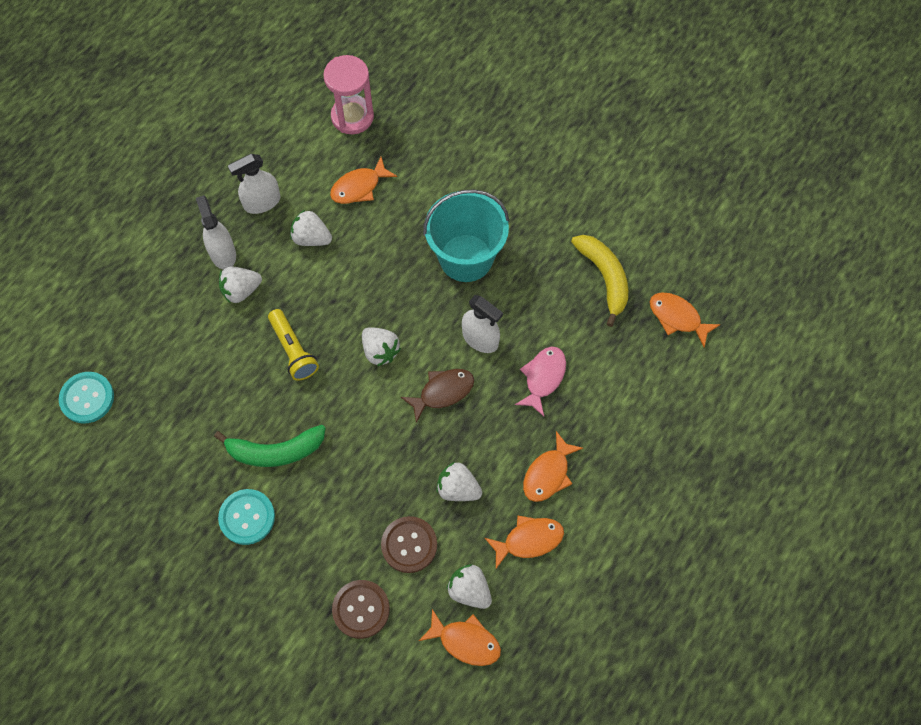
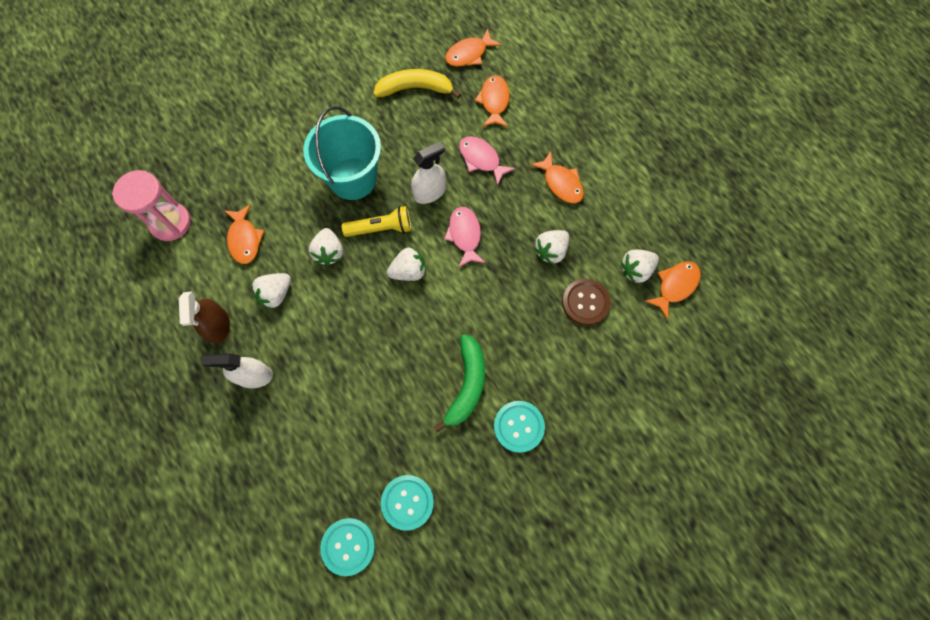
camera: 70 degrees left, 5 degrees up
(141, 436) = (407, 502): none -> turquoise button
(241, 290) = (300, 370): white strawberry -> white strawberry (329, 252)
(262, 202) = (218, 326): white spray bottle -> brown spray bottle
(293, 350) = (378, 342): yellow flashlight -> yellow flashlight (381, 228)
(361, 609) = (627, 356): brown button -> none
(442, 392) = (465, 235): brown fish -> pink fish
(529, 540) = (609, 215): orange fish -> orange fish (494, 101)

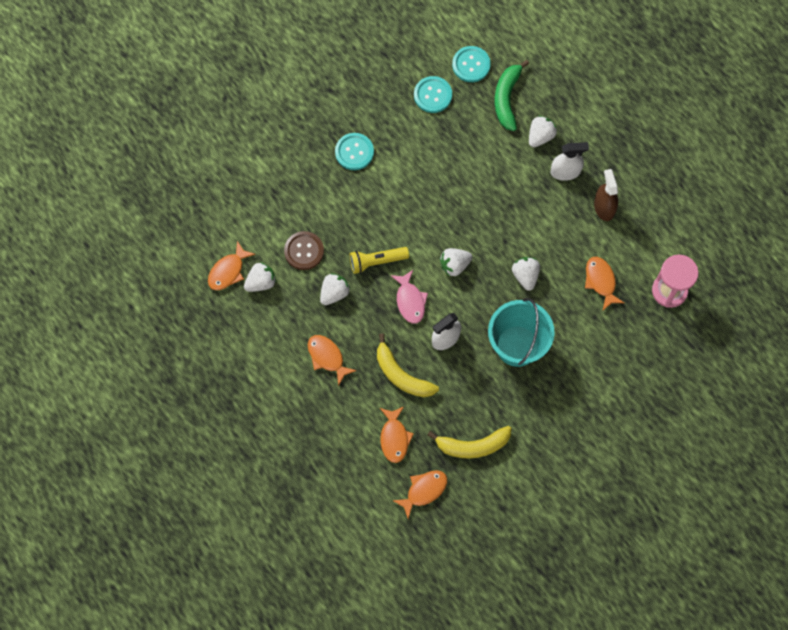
camera: 175 degrees right, 0 degrees up
(276, 294) = (563, 237): white strawberry -> white strawberry (540, 136)
(381, 228) = (484, 301): yellow flashlight -> yellow flashlight (376, 261)
(467, 384) = (397, 179): green banana -> green banana (507, 99)
(481, 159) = (401, 375): pink fish -> yellow banana

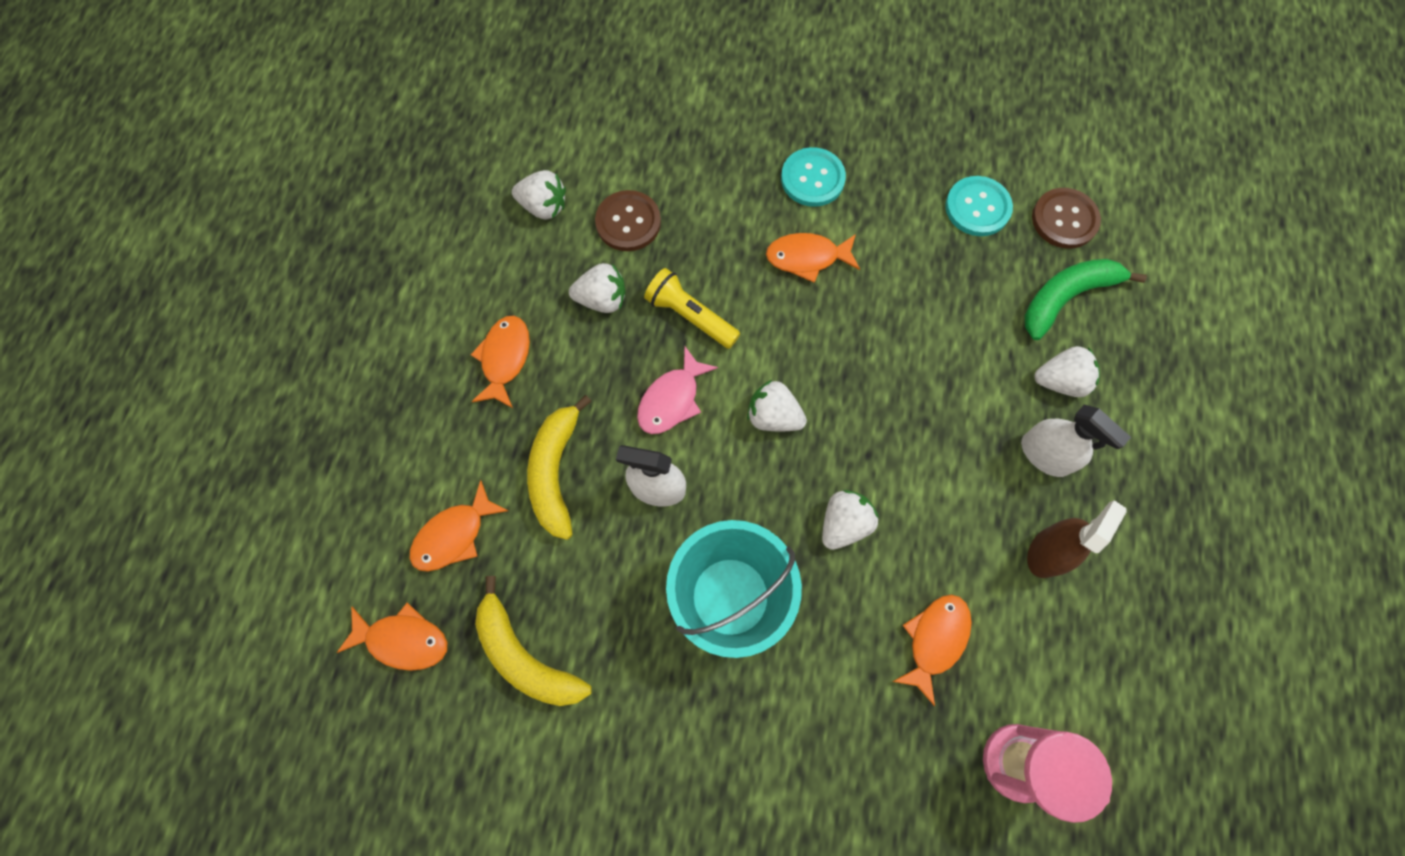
camera: 50 degrees right, 0 degrees up
(228, 271) = (527, 161): orange fish -> orange fish (807, 258)
(471, 65) = (1064, 219): turquoise button -> brown button

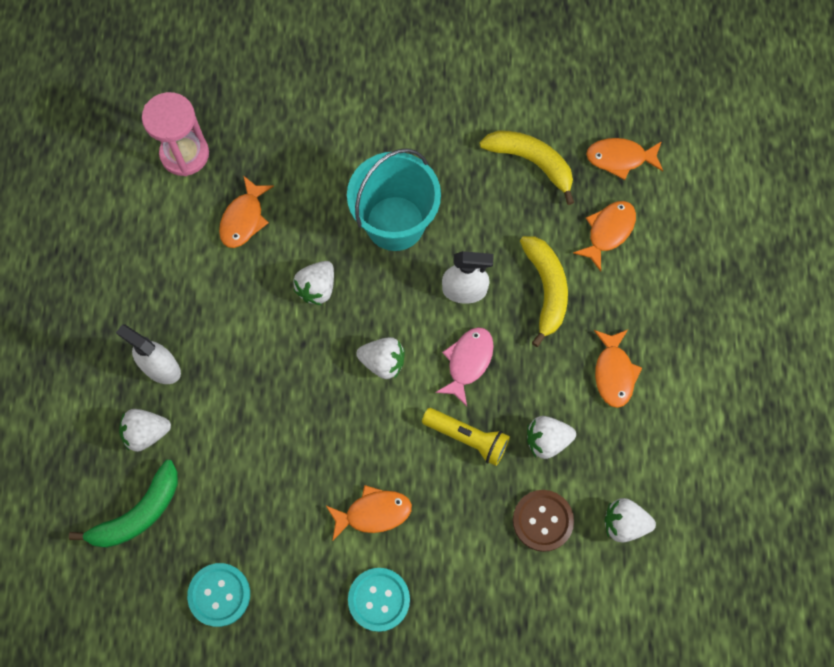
camera: 170 degrees right, 0 degrees up
(1048, 552) = (160, 293): brown spray bottle -> none
(1064, 219) = (137, 596): brown button -> none

